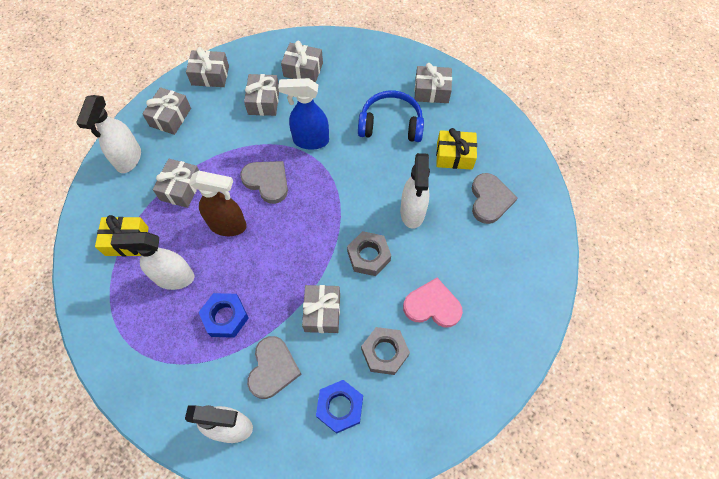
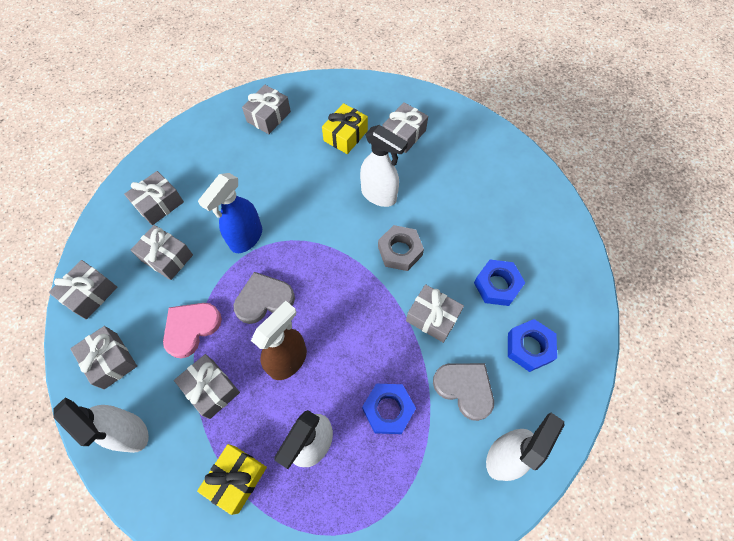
camera: 60 degrees left, 0 degrees up
(384, 352) = (497, 285): grey nut -> blue nut
(391, 124) = (279, 164): blue headphones -> none
(432, 306) = (474, 227): pink heart -> pink heart (191, 328)
(489, 200) = (404, 134): grey heart -> grey gift

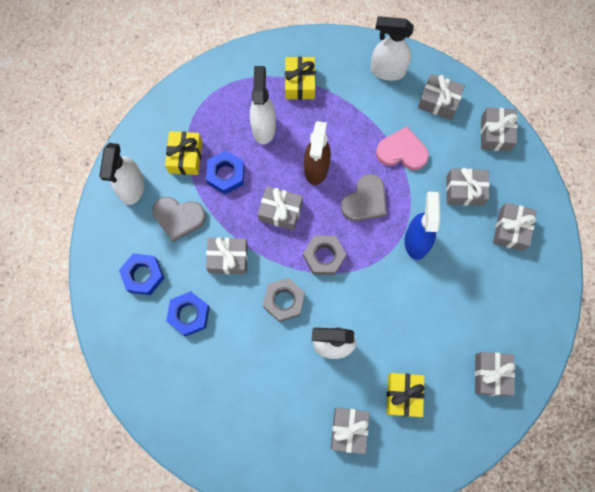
camera: 150 degrees right, 10 degrees up
(191, 328) = (402, 151): pink heart -> pink heart turned 90 degrees counterclockwise
(211, 389) = (356, 122): grey gift -> grey gift (280, 211)
(338, 269) = (324, 257): none -> grey nut
(424, 460) = (185, 157): none -> yellow gift

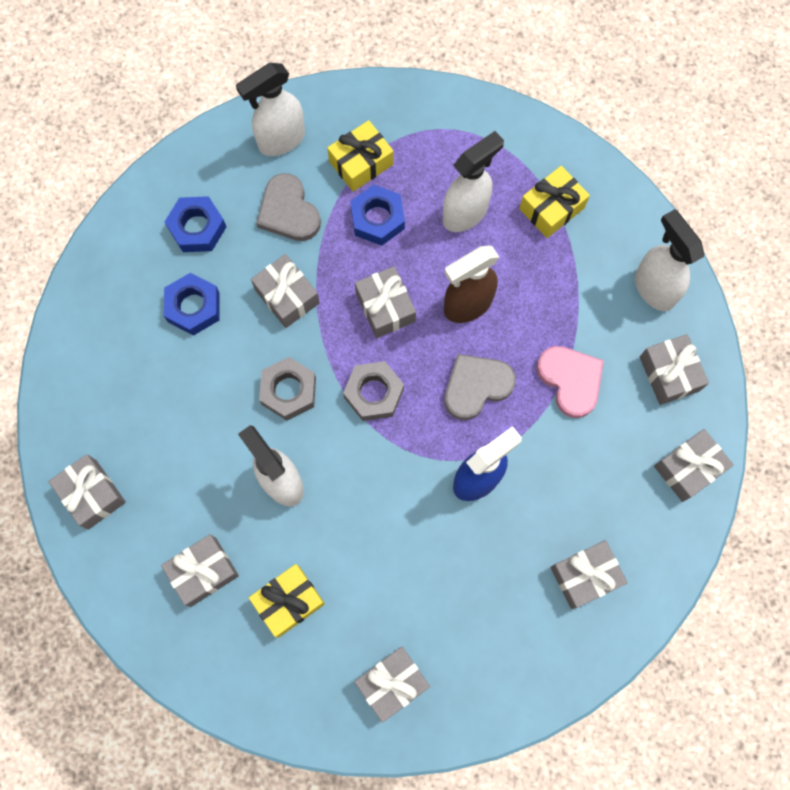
camera: 50 degrees right, 0 degrees up
(365, 201) = (476, 386): grey heart -> grey heart turned 150 degrees clockwise
(464, 190) = (586, 486): grey gift -> grey gift (92, 494)

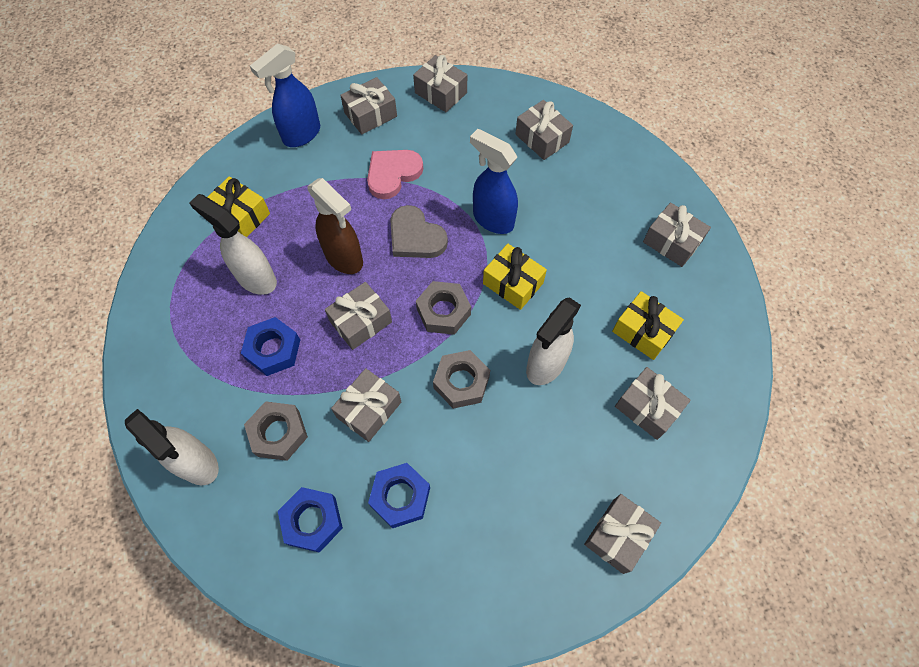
camera: 105 degrees left, 10 degrees down
(288, 211) = (278, 433): grey heart -> grey nut
(361, 163) = (215, 379): yellow gift -> yellow gift (513, 283)
(653, 288) = (301, 135): white spray bottle -> blue spray bottle

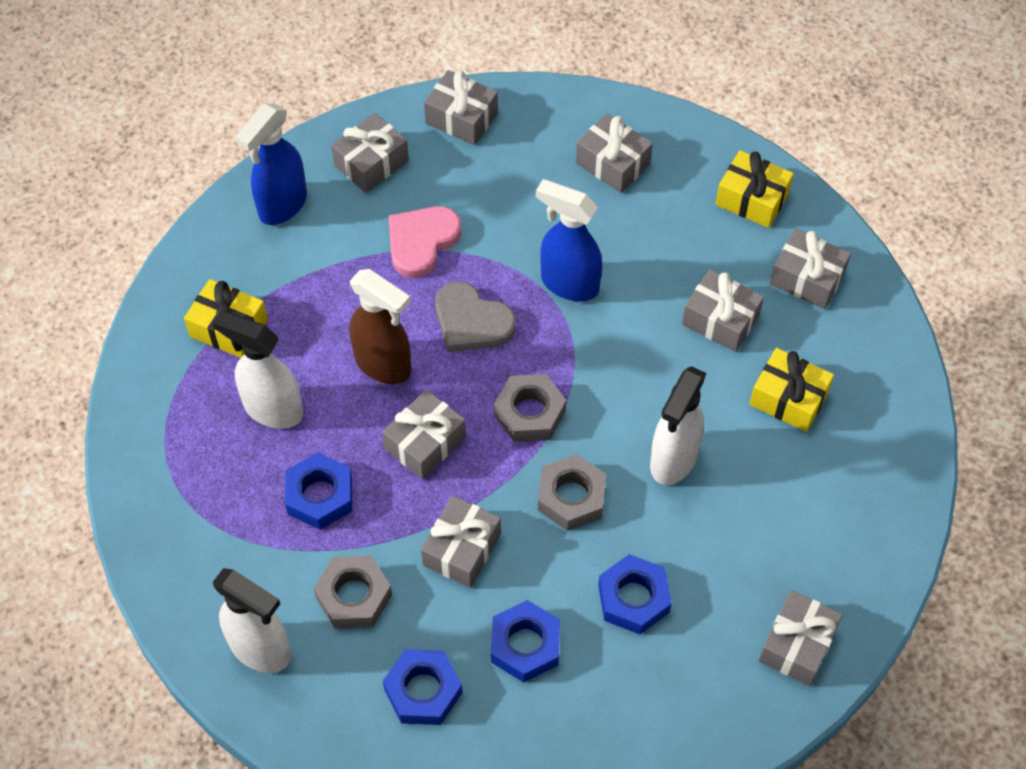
camera: 10 degrees left, 5 degrees down
(493, 473) = (633, 598): none -> blue nut
(513, 283) = (612, 363): yellow gift -> yellow gift (752, 199)
(647, 408) = (808, 491): grey gift -> grey gift (720, 320)

